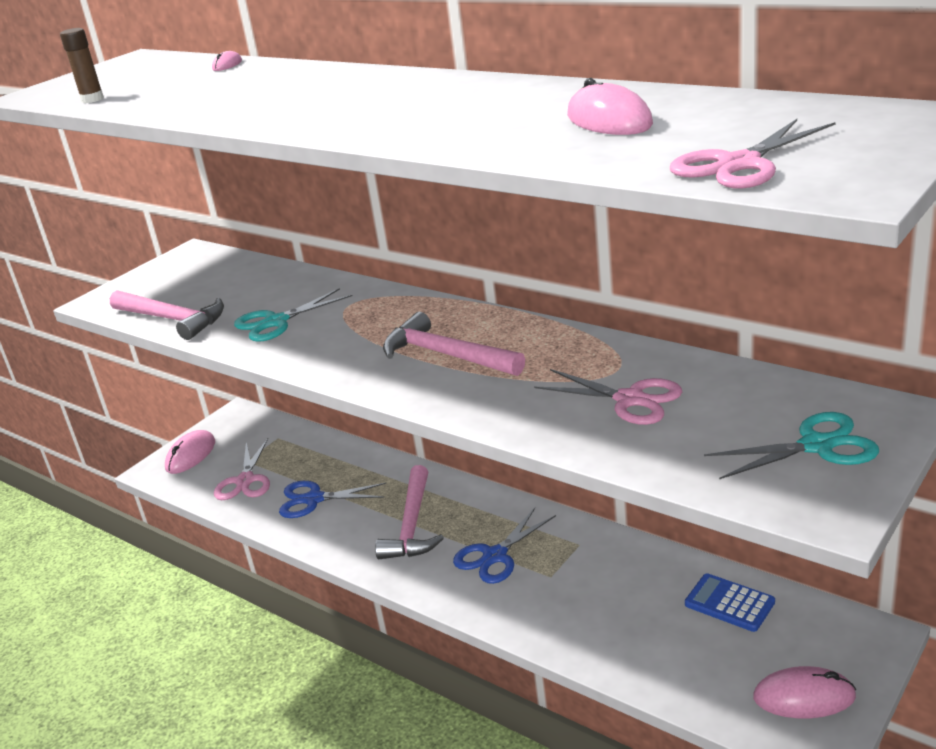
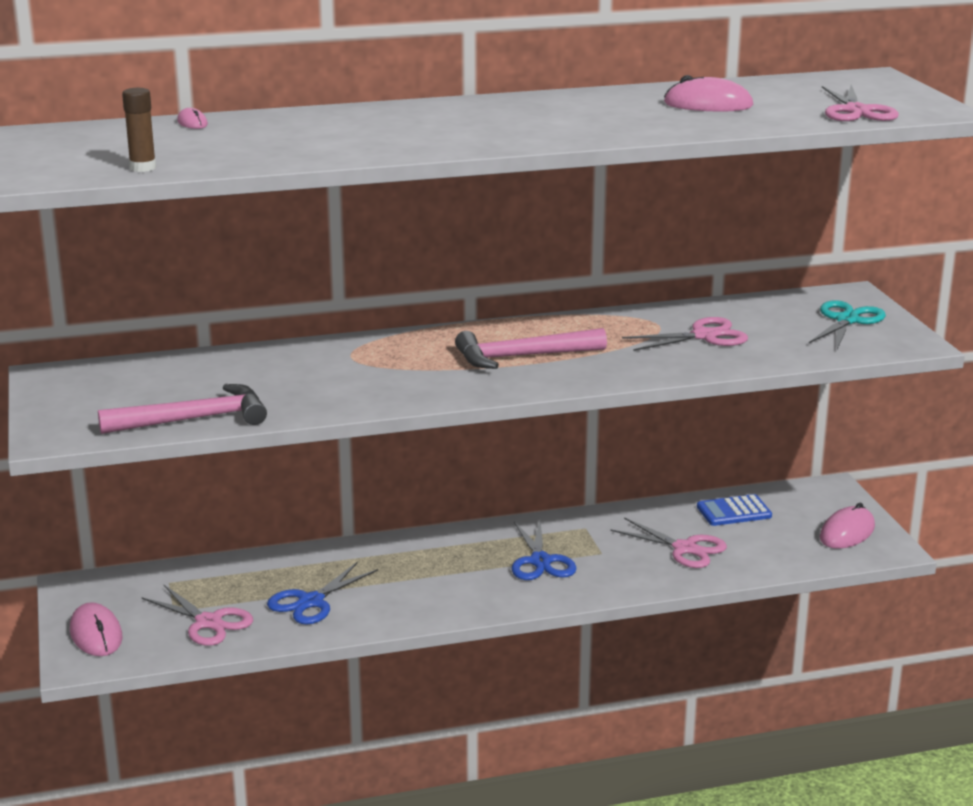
camera: 55 degrees left, 5 degrees down
(276, 322) = (313, 386): turquoise scissors -> none
(412, 525) = (437, 576): pink hammer -> none
(621, 615) = (685, 548): none -> pink scissors

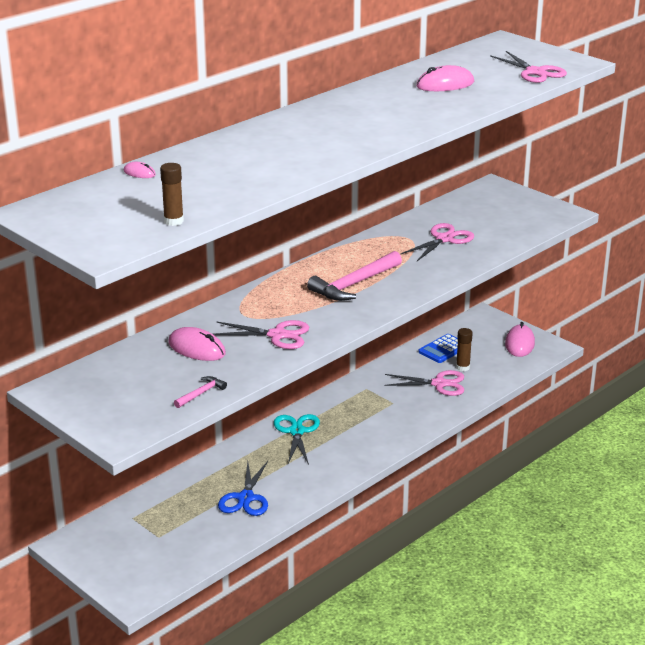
camera: 30 degrees left, 5 degrees up
(96, 634) = (123, 573): pink mouse -> pink mouse (196, 348)
(194, 419) = (201, 393): pink hammer -> pink hammer, size x0.48
(208, 622) = (192, 536): pink scissors -> pink scissors (277, 335)
(540, 561) = (362, 421): blue scissors -> none
(737, 539) = (463, 367): none -> brown glue stick
(847, 320) = (511, 206): turquoise scissors -> turquoise scissors (297, 431)

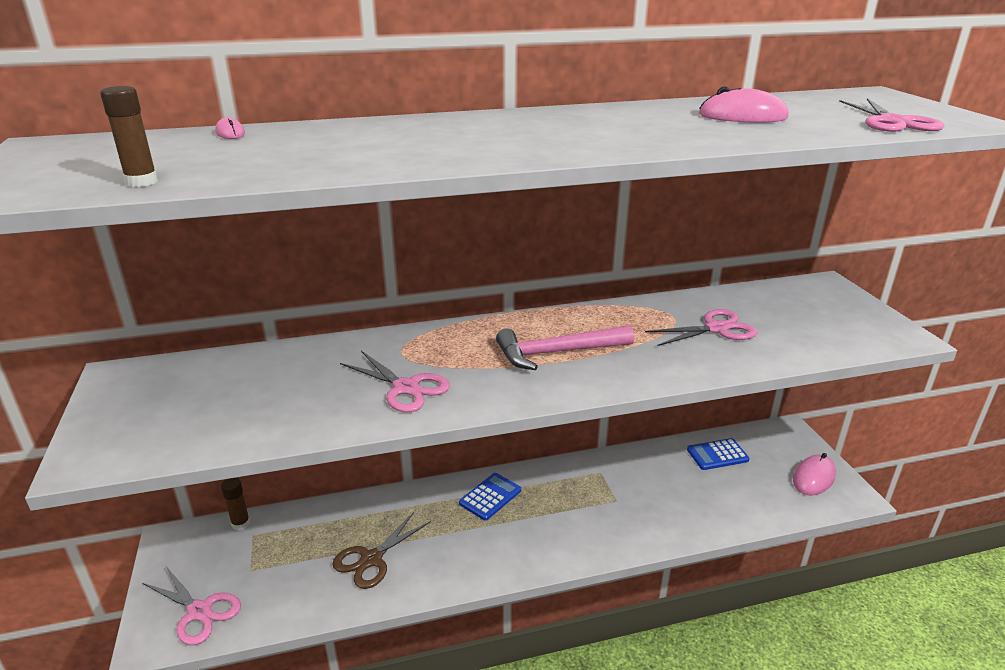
camera: 30 degrees right, 0 degrees up
(196, 348) = (307, 375): pink mouse -> none
(201, 393) = (237, 434): pink hammer -> none
(245, 498) = (371, 559): blue scissors -> brown scissors
(297, 431) = (490, 497): turquoise scissors -> blue calculator
(439, 384) = (685, 495): pink scissors -> pink scissors (199, 611)
(463, 367) = (726, 484): brown glue stick -> brown glue stick (240, 524)

